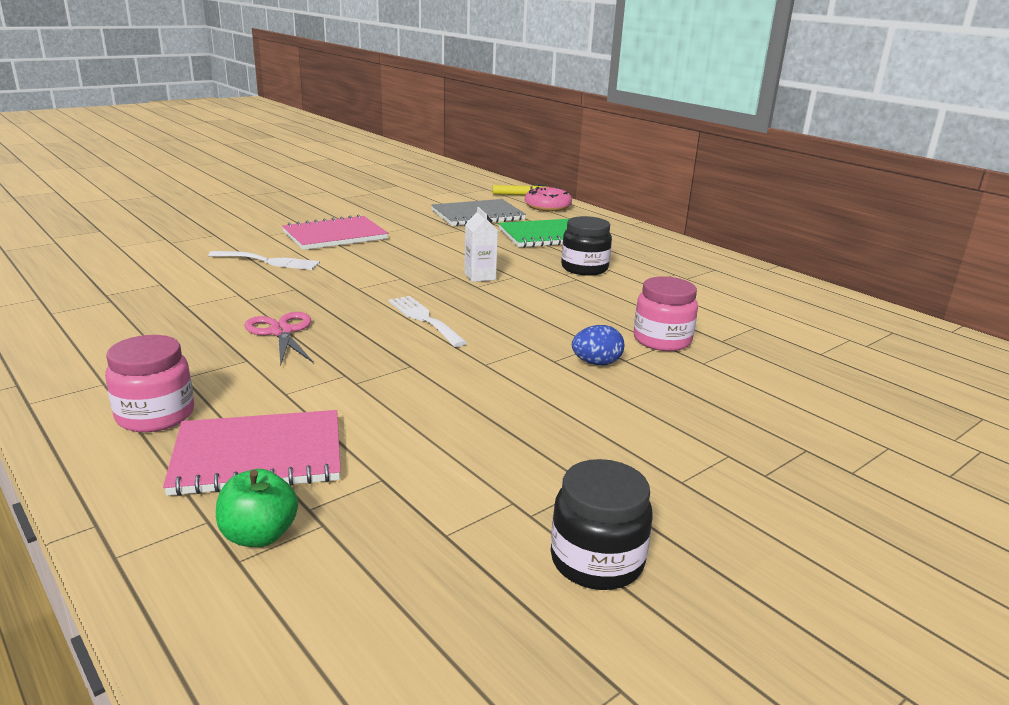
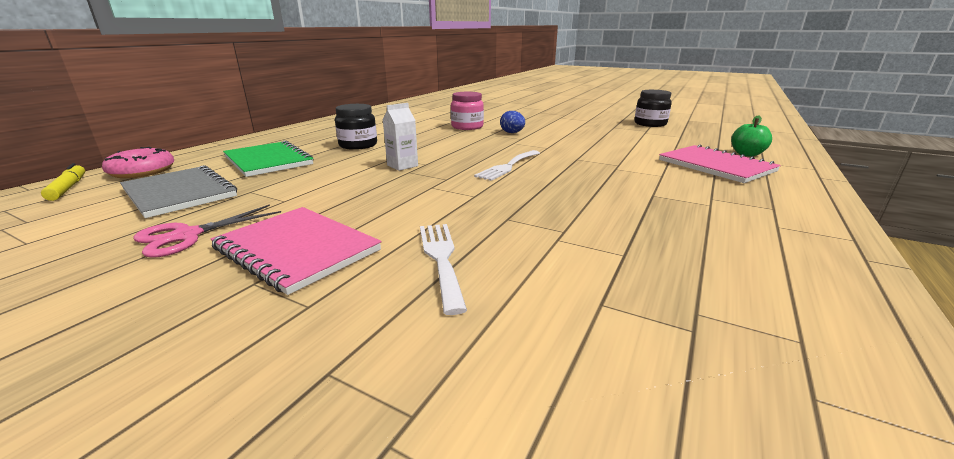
camera: 110 degrees left, 0 degrees up
(155, 415) = (753, 196): pink jar -> none
(281, 332) = (597, 197): pink scissors -> pink scissors (187, 235)

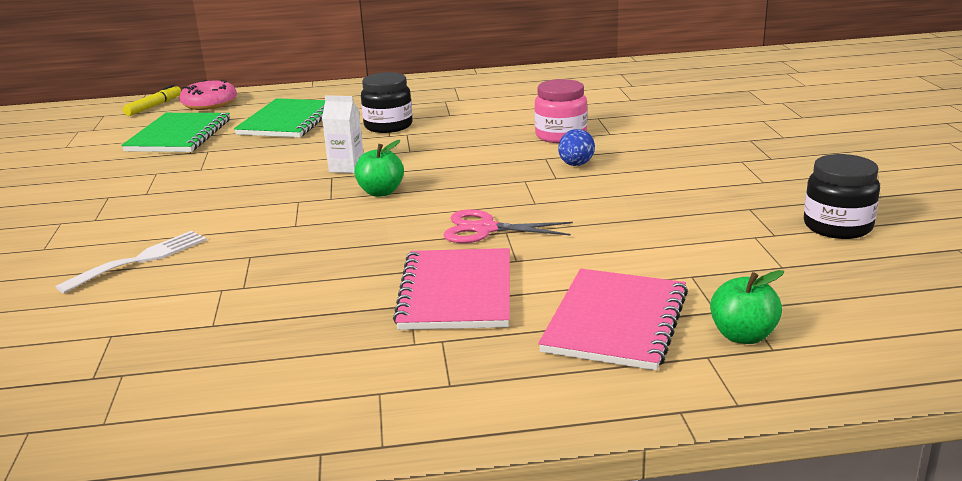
camera: 55 degrees right, 0 degrees up
(179, 193) = (179, 135): grey notebook -> green notebook
(187, 235) = (109, 175): pink scissors -> pink scissors (485, 229)
(297, 249) = (116, 212): pink notebook -> pink notebook (456, 292)
(465, 167) = (381, 192): none -> green apple
(508, 166) = (414, 208): white fork -> none

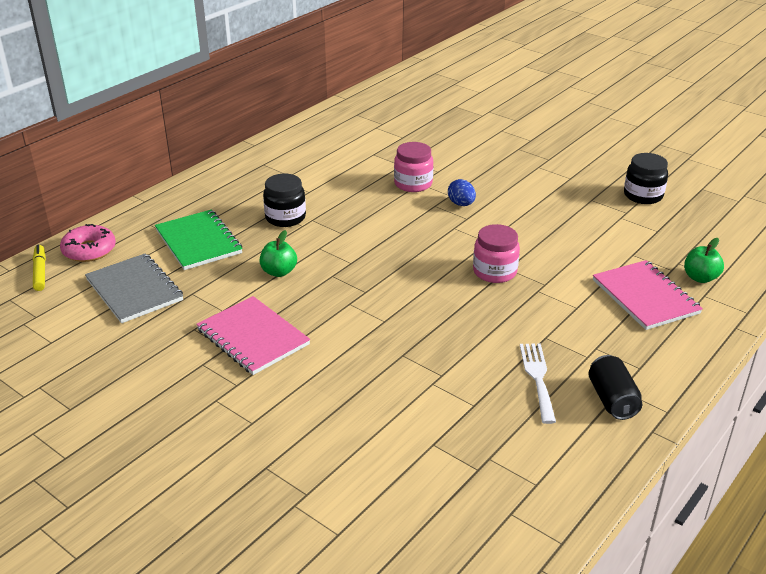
camera: 45 degrees left, 10 degrees up
(141, 260) = (340, 393): white fork -> white fork (537, 378)
(179, 135) = (134, 290): green notebook -> grey notebook
(346, 167) = (327, 264): white carton -> none
(347, 396) = (612, 400): none -> black can
(381, 192) = (388, 273): green apple -> green apple (279, 272)
(456, 292) = (553, 318): pink notebook -> pink notebook (253, 337)
(485, 229) = (494, 272): pink scissors -> pink jar

